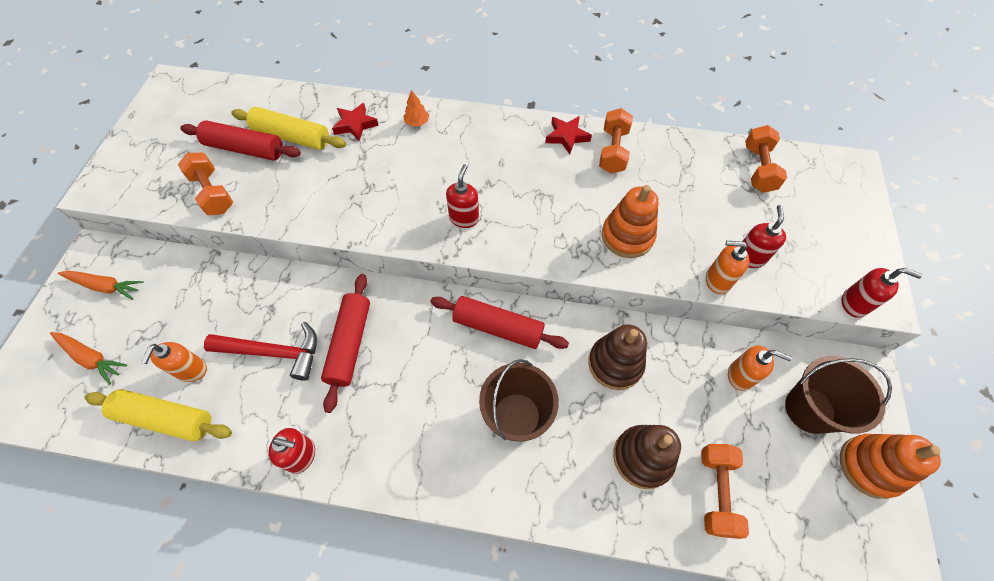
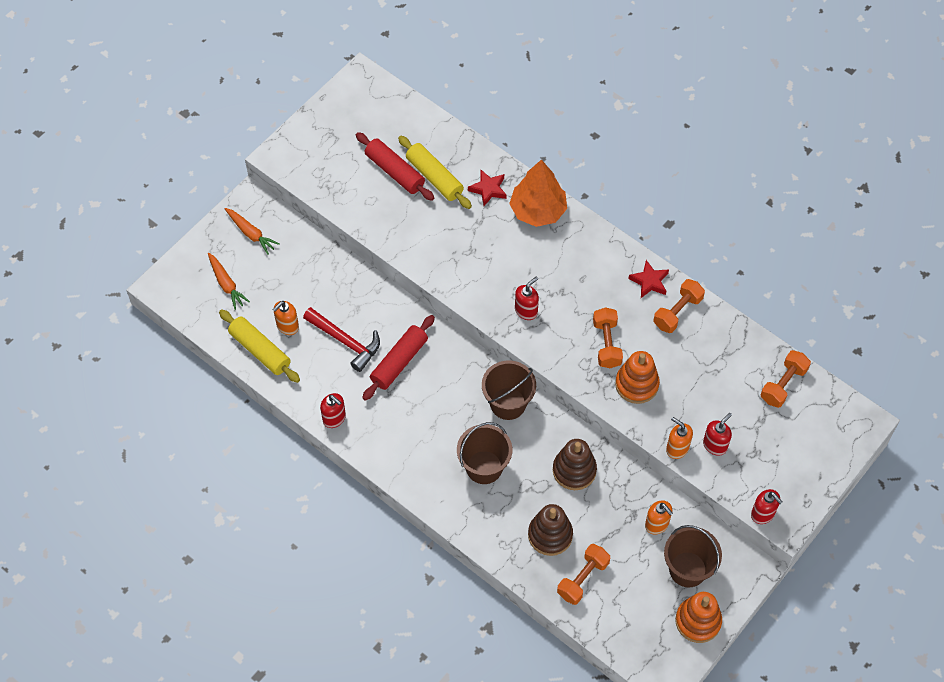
camera: 30 degrees right, 0 degrees up
(213, 193) = (356, 200): orange dumbbell -> orange dumbbell (606, 344)
(417, 122) = (538, 210): orange tree -> orange tree, size x2.48
(498, 327) = (508, 403): red rolling pin -> brown bucket

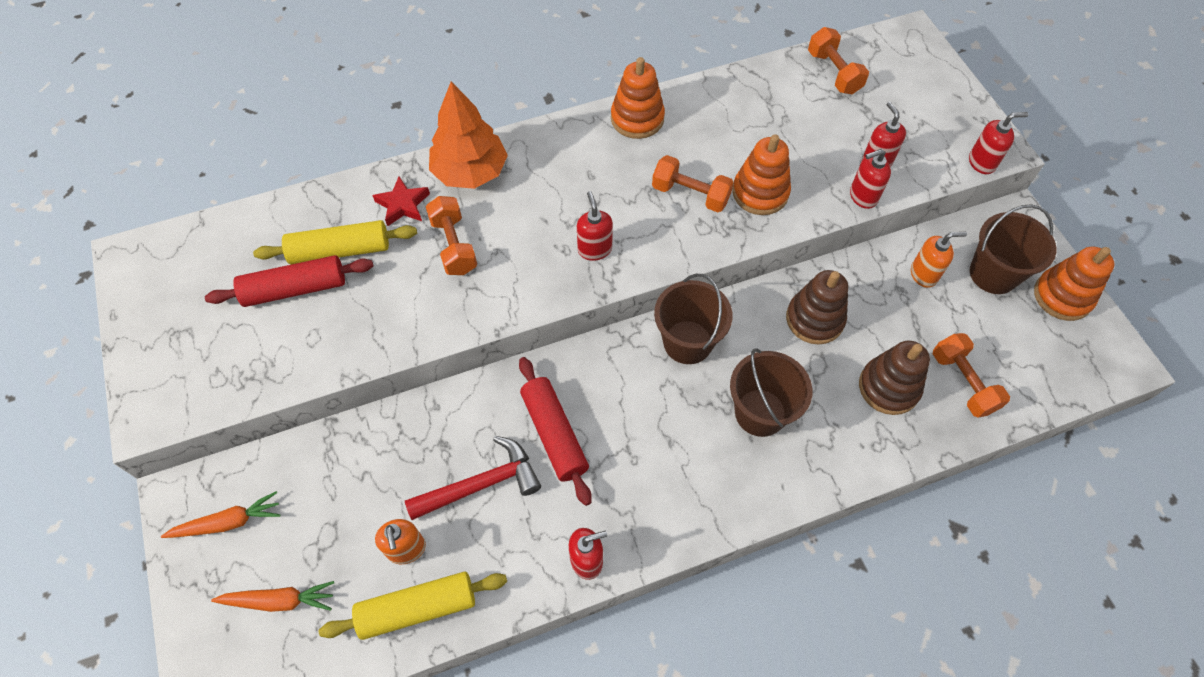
camera: 60 degrees left, 0 degrees up
(649, 281) = (637, 118): red star -> orange stacking toy
(677, 312) = (691, 114): orange dumbbell -> orange dumbbell (454, 245)
(677, 448) = (863, 196): orange soap dispenser -> red soap dispenser

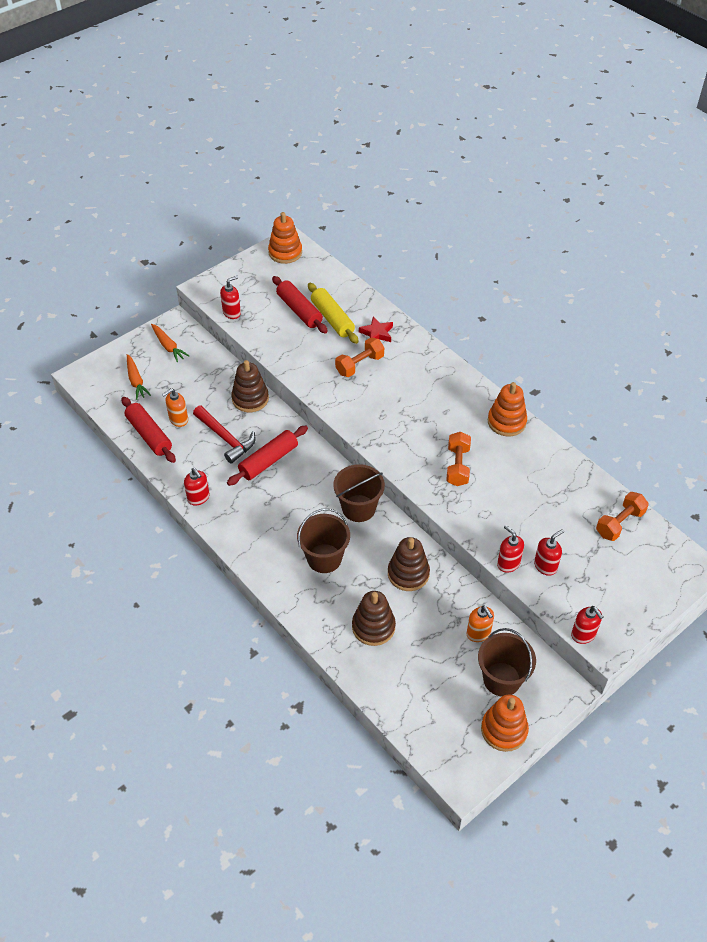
camera: 70 degrees right, 10 degrees down
(416, 424) = (250, 399): none -> brown stacking toy
(418, 608) = (149, 435): yellow rolling pin -> red rolling pin
(470, 172) = (417, 354): orange tree -> none
(594, 249) = (389, 430): red soap dispenser -> red soap dispenser (232, 313)
(760, 193) = (479, 503): orange stacking toy -> orange stacking toy (285, 252)
(962, 382) = (396, 671): orange dumbbell -> none

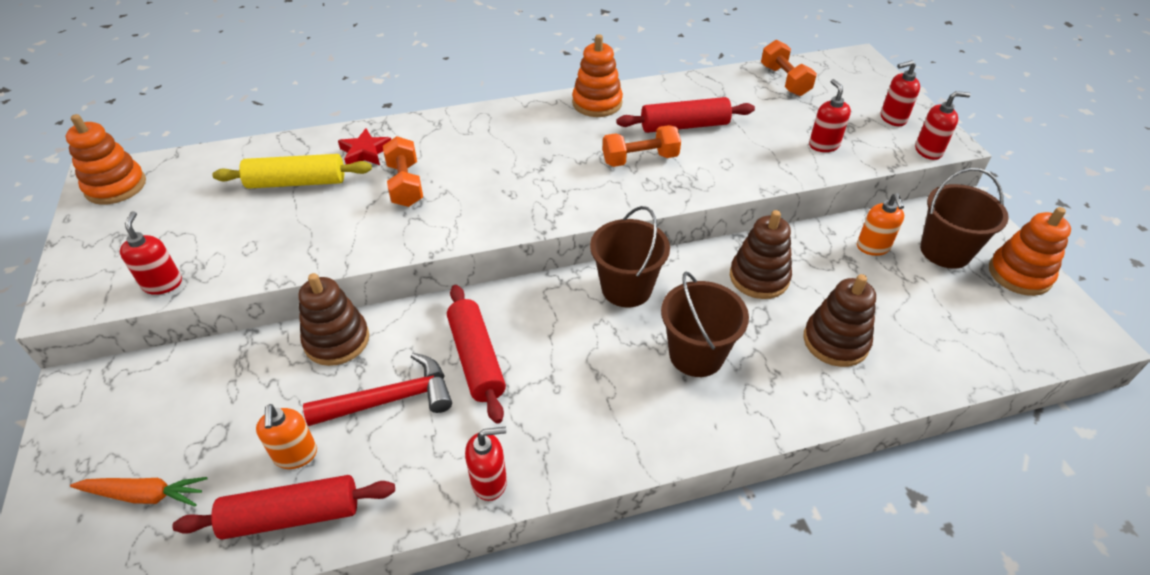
camera: 65 degrees left, 5 degrees down
(168, 346) = (118, 415): orange carrot -> none
(299, 310) = (245, 209): red rolling pin -> red rolling pin (684, 126)
(457, 466) = (640, 159): orange dumbbell -> orange dumbbell turned 45 degrees counterclockwise
(478, 633) = (873, 247): orange soap dispenser -> orange soap dispenser turned 90 degrees clockwise
(508, 563) = (809, 170): red soap dispenser -> red soap dispenser (892, 118)

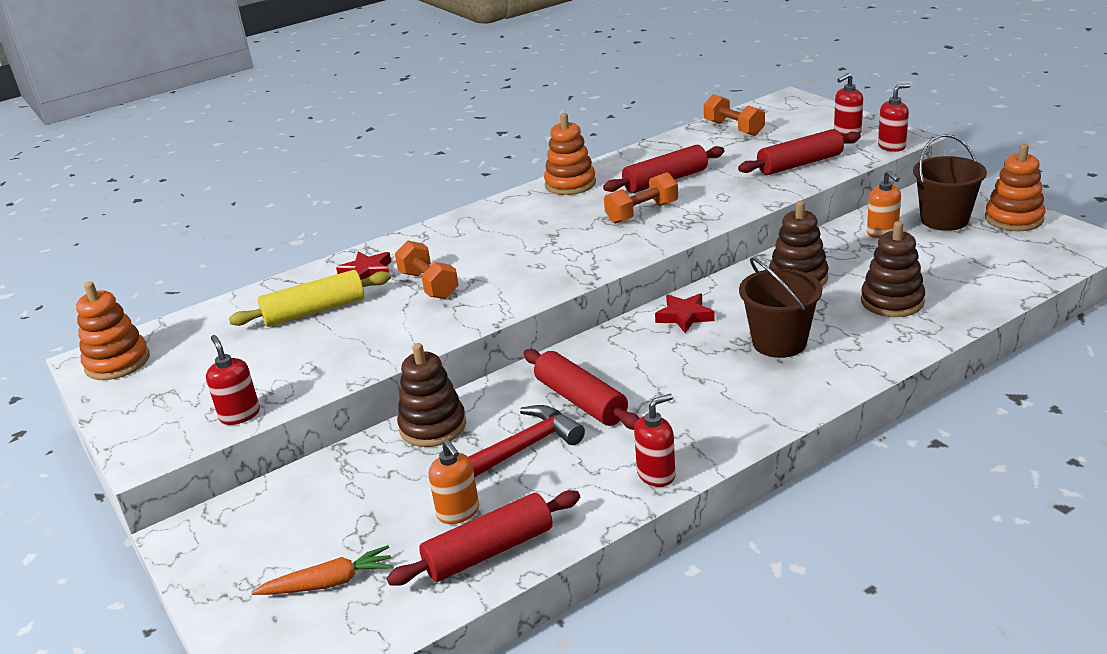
camera: 15 degrees left, 15 degrees down
(626, 288) = (684, 316): brown bucket -> red star
(823, 145) = (800, 164): red soap dispenser -> red rolling pin

